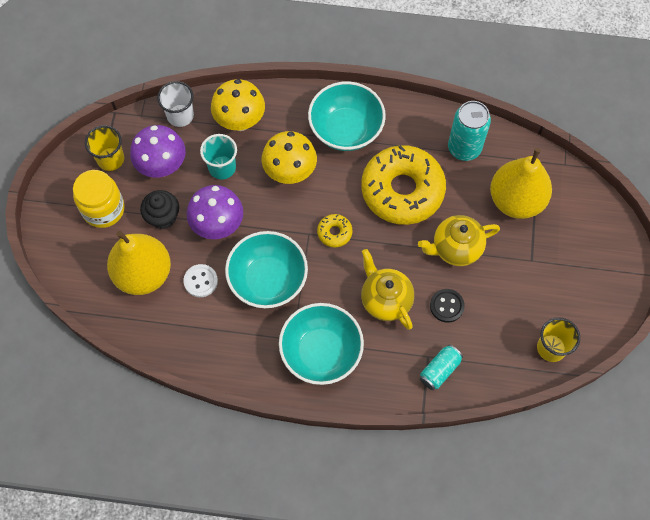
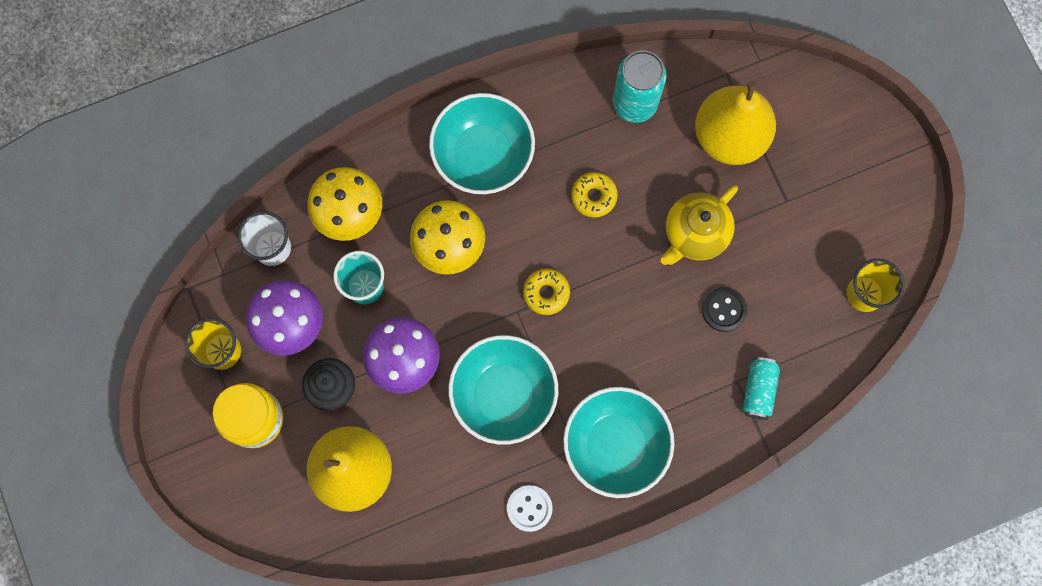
camera: 30 degrees left, 10 degrees up
(200, 281) = (426, 441): white button -> white button (529, 508)
(385, 300) = (651, 342): yellow teapot -> none
(402, 190) = (594, 196): yellow donut -> yellow donut, size x0.41

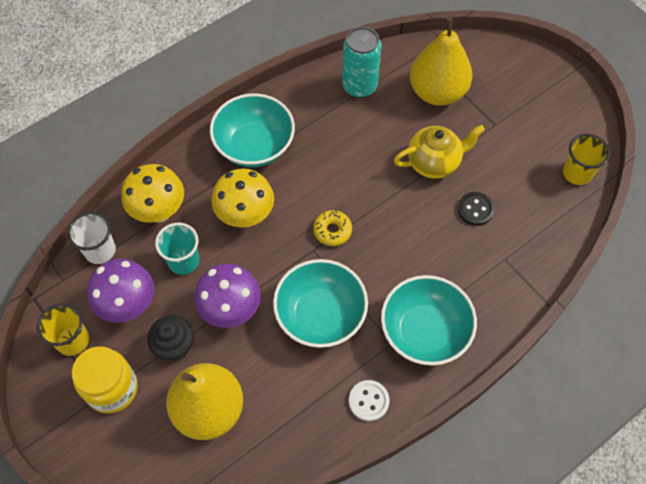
camera: 15 degrees left, 15 degrees down
(594, 196) = (348, 154): yellow donut -> none
(694, 234) = (434, 162): yellow teapot -> yellow teapot turned 135 degrees counterclockwise
(758, 390) = (523, 261): turquoise can -> none

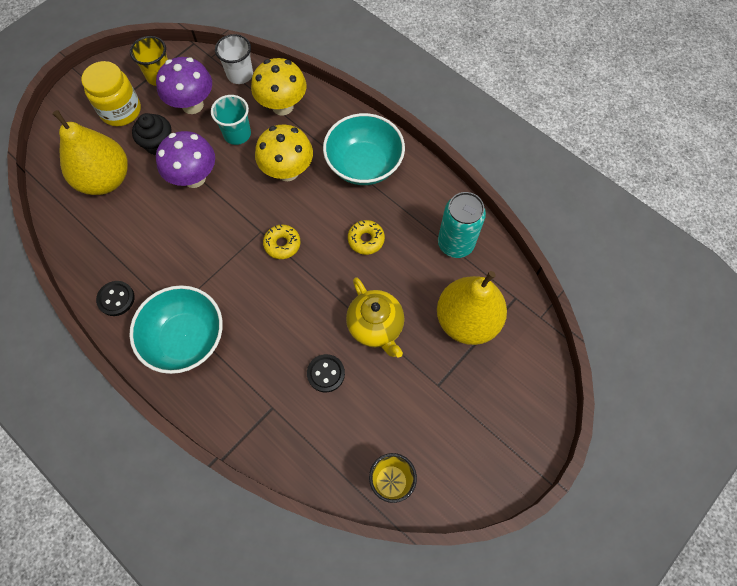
camera: 80 degrees right, 5 degrees up
(320, 315) = (195, 248): turquoise bowl -> none
(341, 157) = (366, 240): none -> yellow donut
(368, 401) = (116, 299): white button -> black button

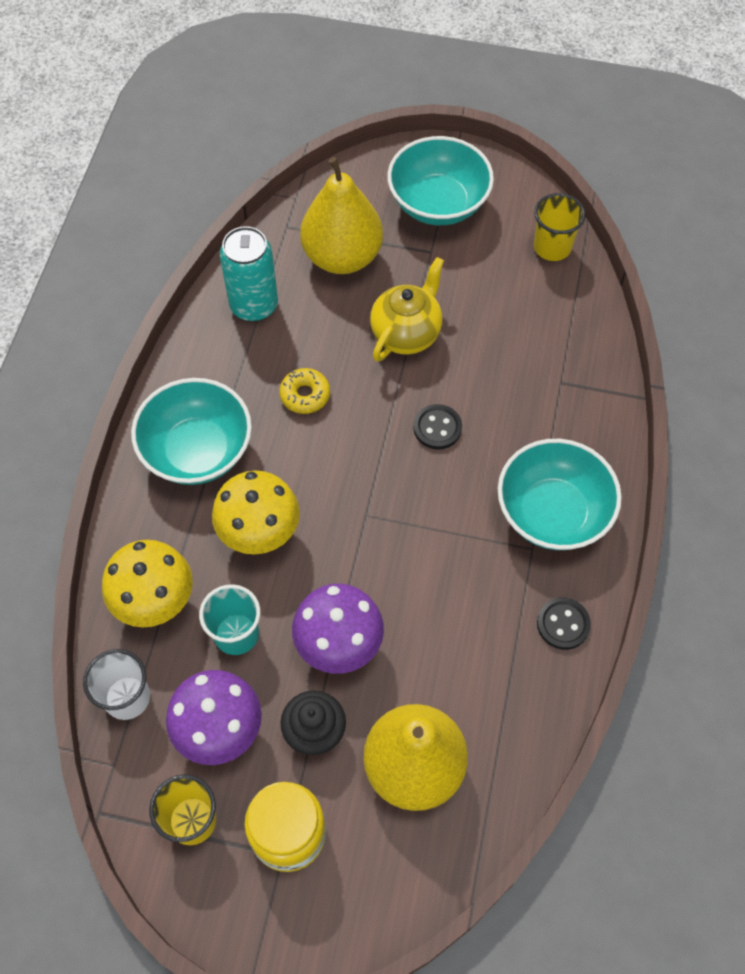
camera: 120 degrees left, 5 degrees down
(282, 244) = (368, 480): yellow donut -> none
(326, 373) = (490, 353): black button -> black button (437, 428)
(482, 418) = (438, 203): none -> turquoise bowl

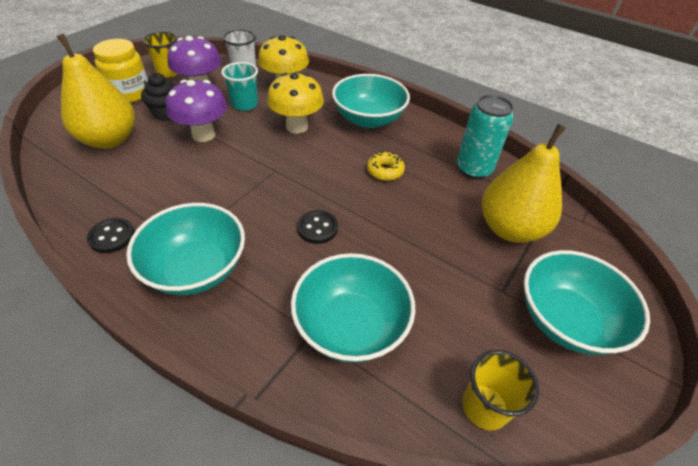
camera: 110 degrees right, 15 degrees down
(406, 333) = (415, 241): yellow teapot -> none
(536, 355) = (351, 326): none -> turquoise bowl

